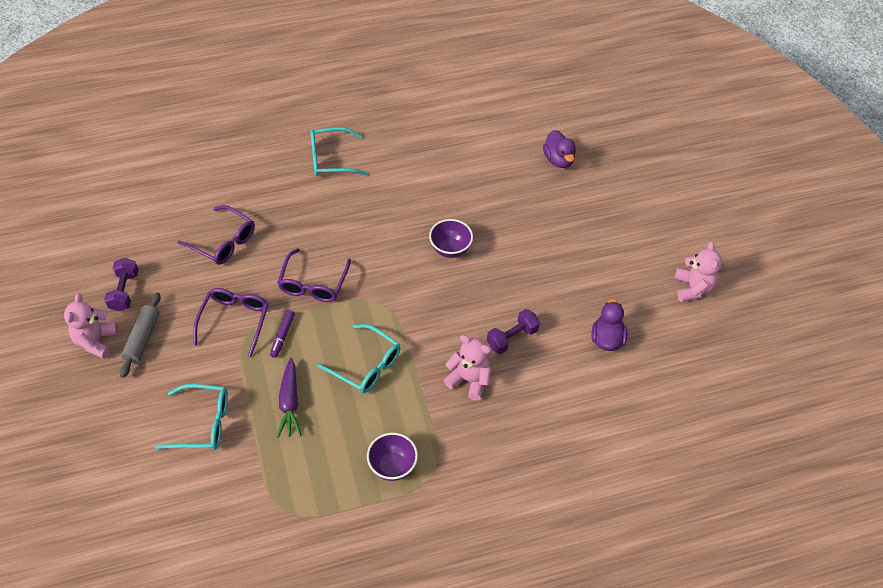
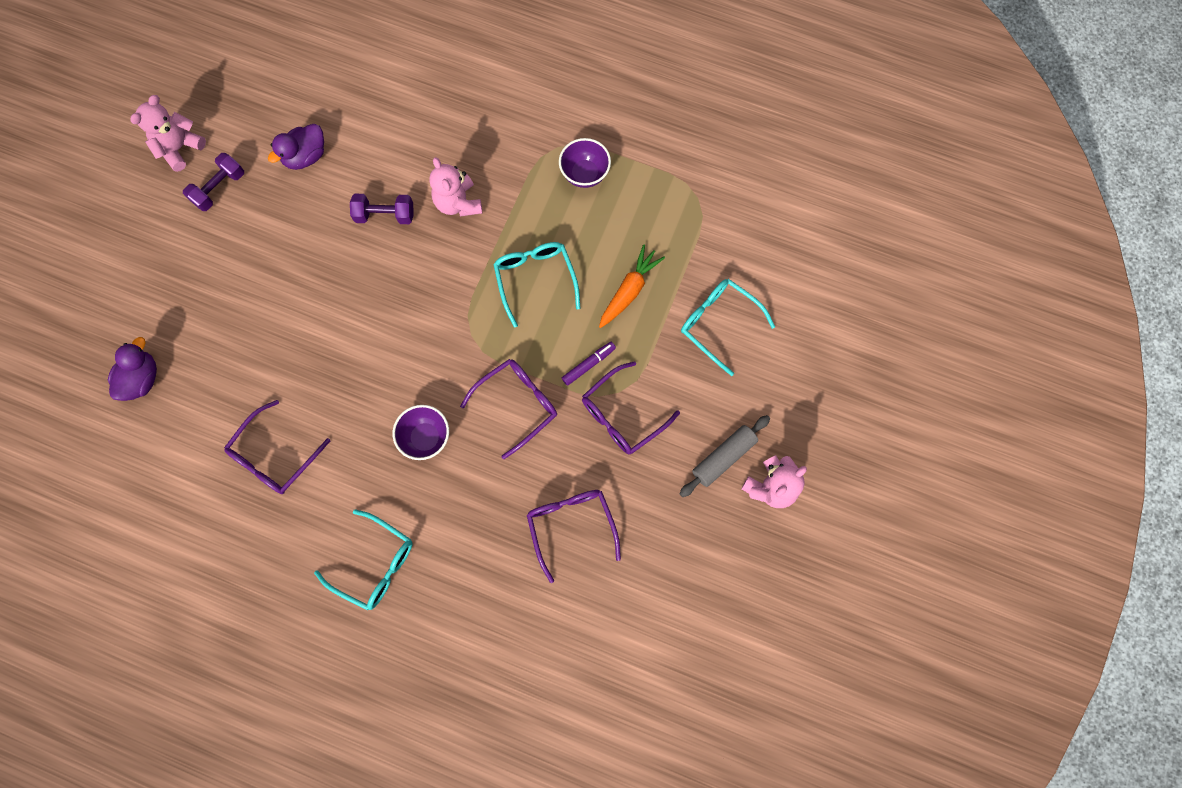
camera: 140 degrees left, 20 degrees up
(124, 291) = (711, 532): purple dumbbell -> purple dumbbell (219, 188)
(289, 403) = (629, 290): purple carrot -> orange carrot
(441, 171) = (274, 455): none -> purple glasses
(450, 249) = (354, 349): purple bowl -> purple bowl (425, 438)

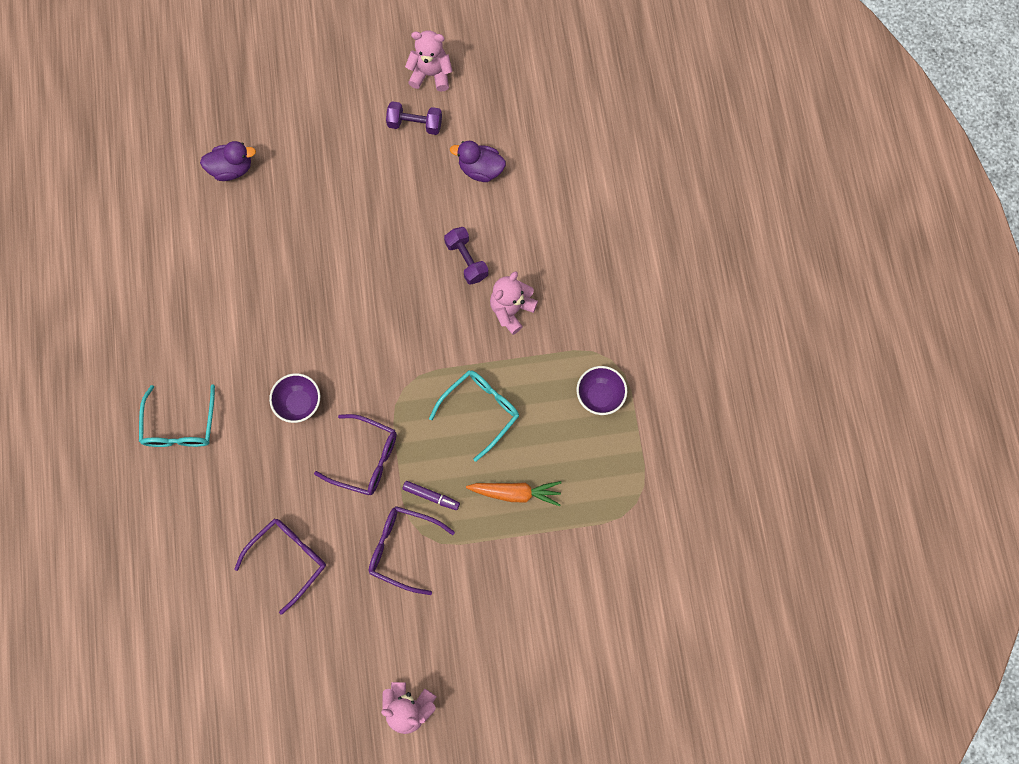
camera: 60 degrees right, 0 degrees up
(274, 455) = (225, 300): purple glasses -> none
(719, 324) = (529, 585): turquoise glasses -> none
(723, 457) = (412, 653): grey rolling pin -> none

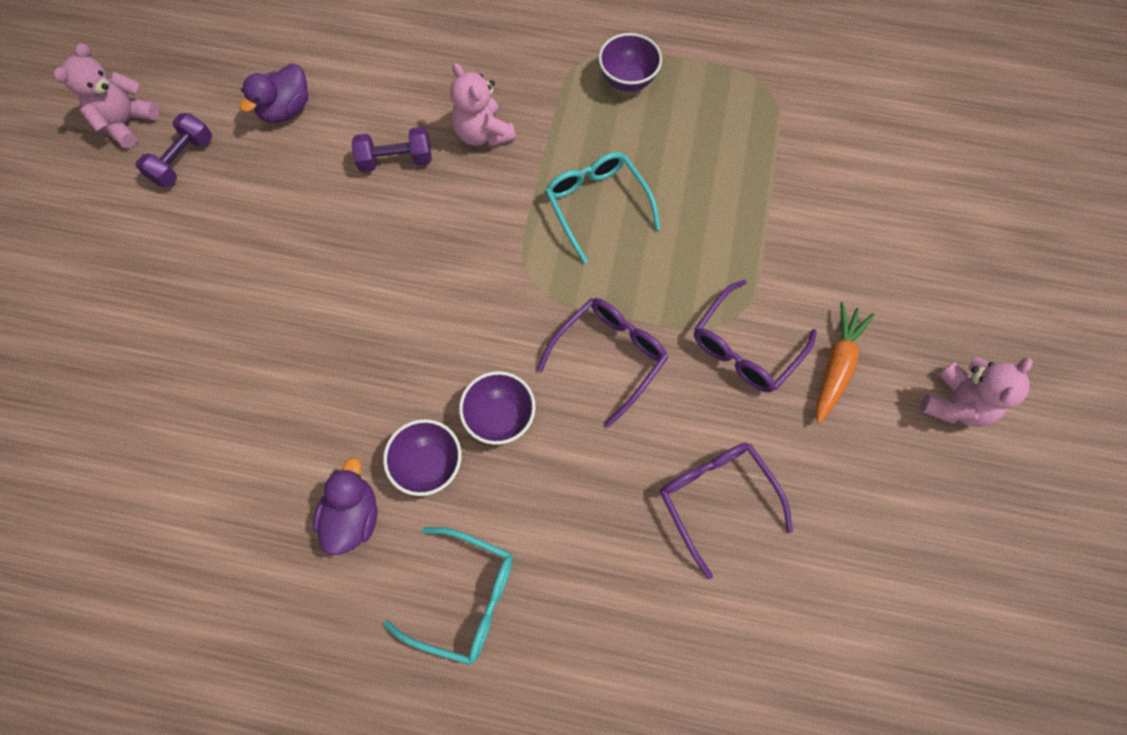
camera: 70 degrees left, 5 degrees down
(232, 169) = (108, 405): purple duck -> purple duck (353, 516)
(254, 372) = (428, 465): none -> purple bowl
(431, 496) = (687, 293): purple marker -> none
(516, 493) = (714, 199): orange carrot -> orange carrot (836, 365)

